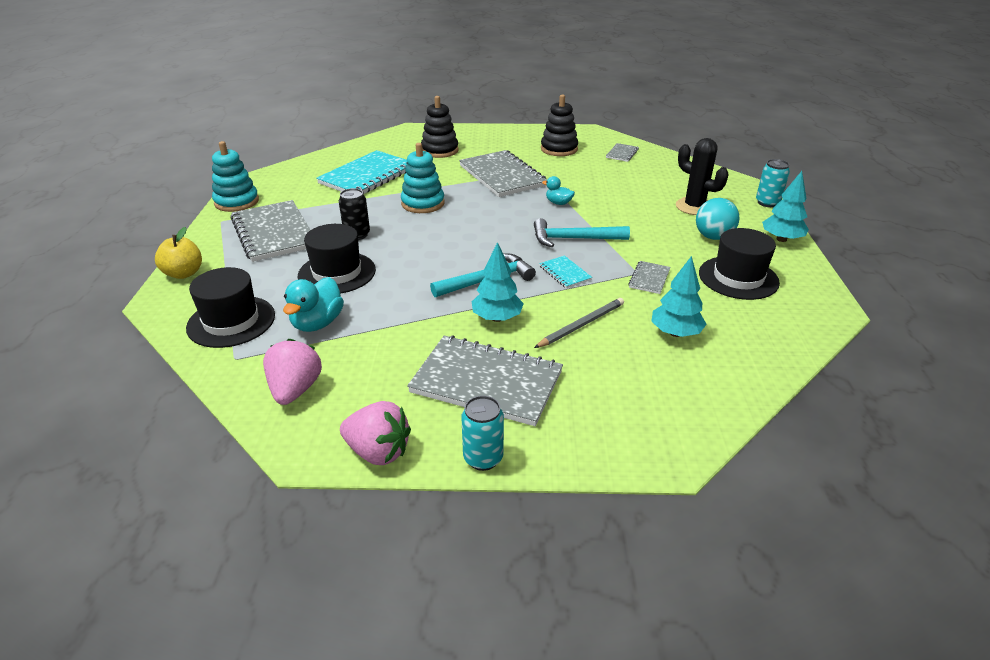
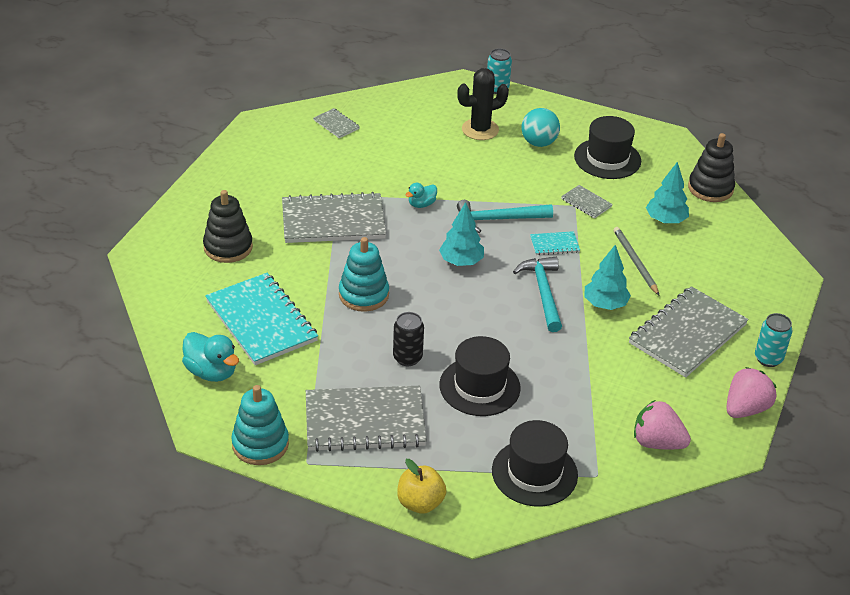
camera: 70 degrees left, 5 degrees up
(317, 323) = (564, 414): turquoise duck -> turquoise duck (211, 372)
(559, 149) = (292, 160): black stacking toy -> black stacking toy (710, 188)
(573, 239) = (498, 219): turquoise hammer -> turquoise hammer turned 60 degrees clockwise
(781, 239) = (562, 111): turquoise tree -> turquoise tree (461, 261)

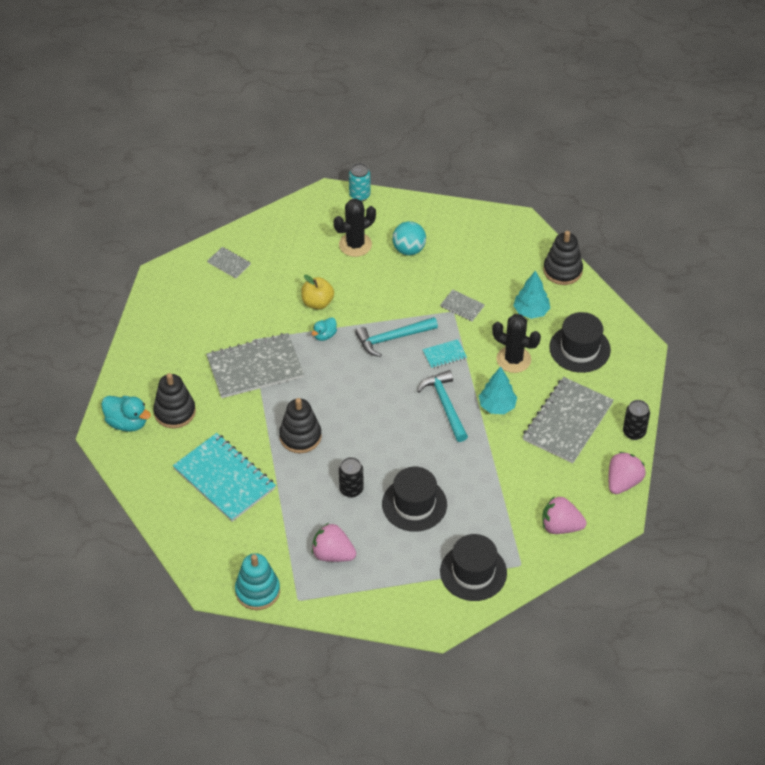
camera: 10 degrees left, 10 degrees up
(211, 372) = (199, 534): turquoise duck -> turquoise duck (127, 423)
(363, 295) = (300, 436): turquoise stacking toy -> black stacking toy
(365, 421) = (333, 554): grey notebook -> pink strawberry
(420, 503) = (393, 616): yellow apple -> yellow apple (317, 302)
(461, 261) = (371, 387): turquoise tree -> none
(607, 159) = (470, 255): black hat -> black hat (579, 348)
(635, 262) = (513, 359): grey pencil -> black cactus
(768, 358) = (634, 432): turquoise can -> black can

